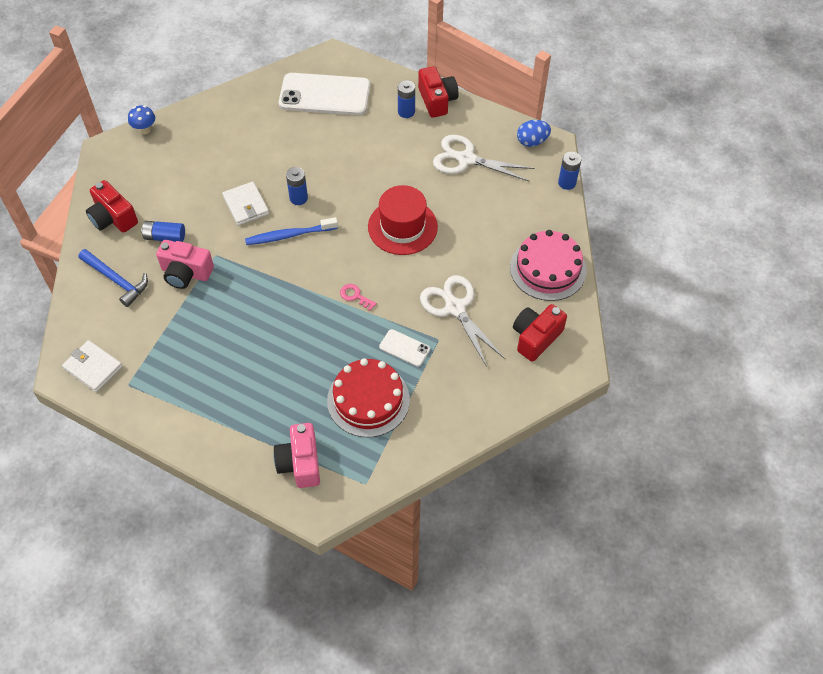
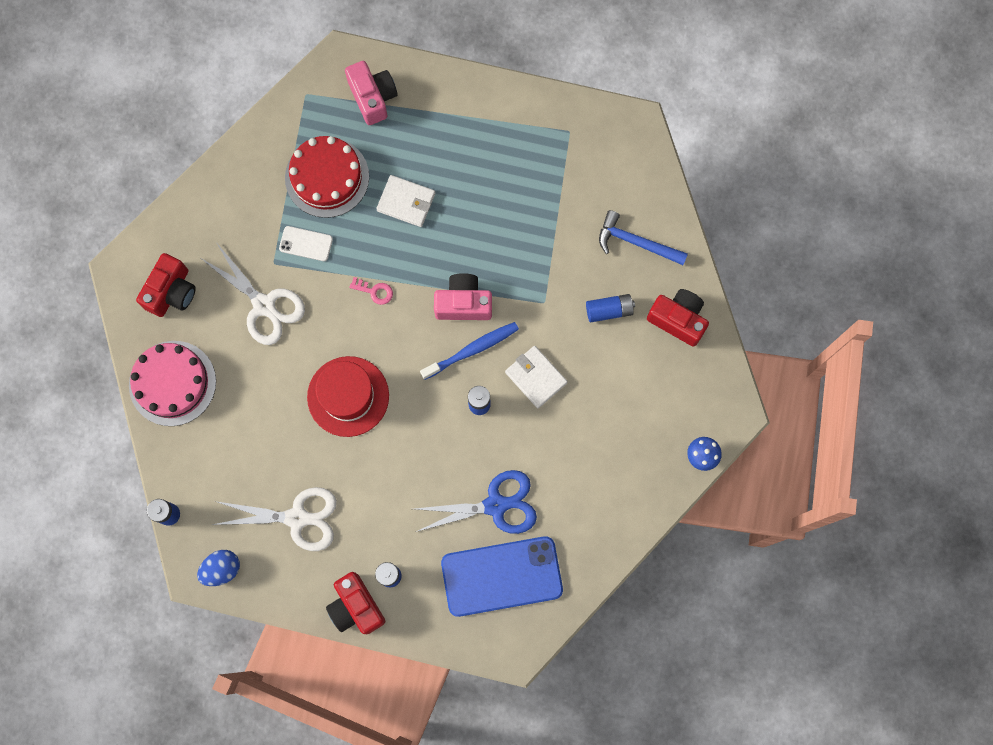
camera: 165 degrees right, 20 degrees up
(93, 367) = (612, 139): white wallet -> white wallet (406, 202)
(186, 273) = (566, 271): pink camera -> pink camera (463, 303)
(312, 135) = (495, 505): none -> blue scissors
(324, 95) = (501, 576): white phone -> blue phone

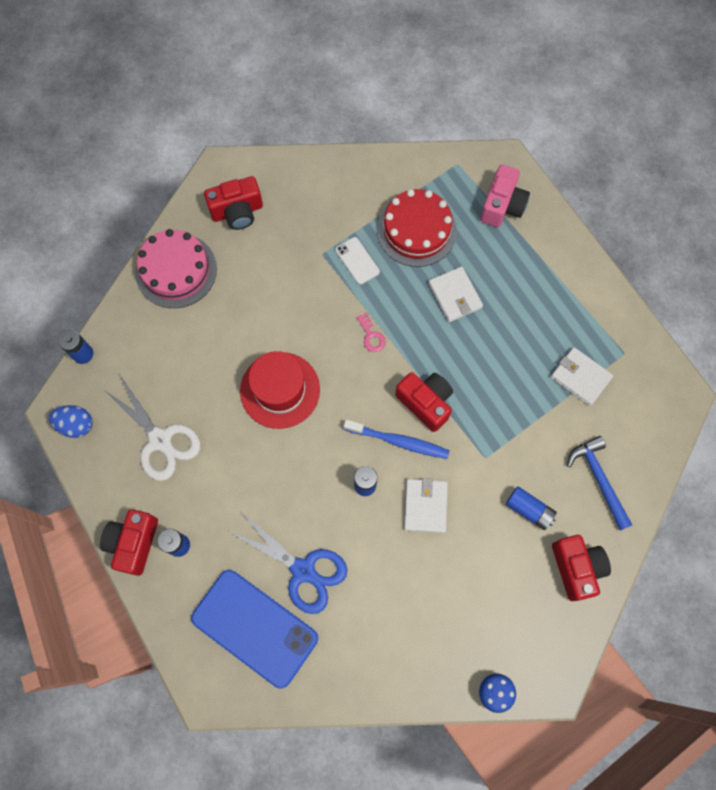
camera: 45 degrees right, 5 degrees down
(264, 305) = (287, 275): white scissors -> none
(463, 303) = (425, 403): pink camera -> red camera
(555, 179) = (580, 377): none -> white wallet

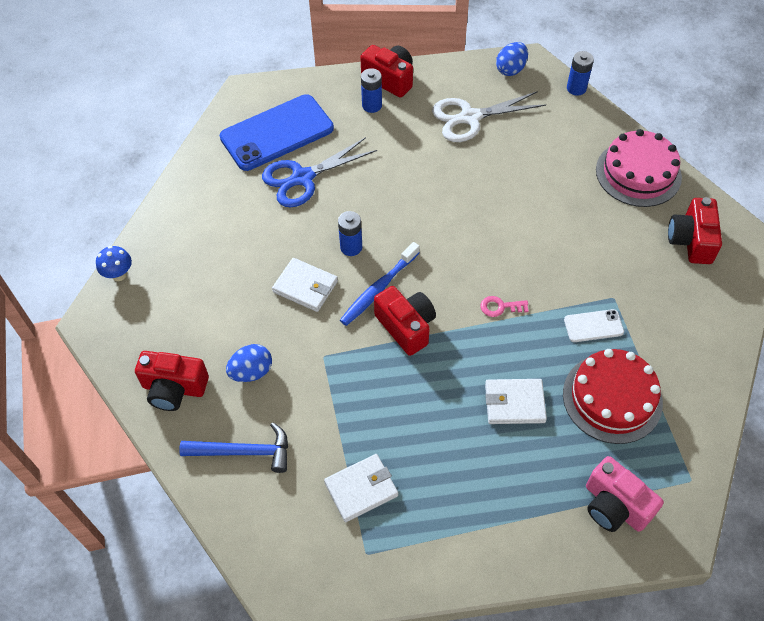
camera: 115 degrees right, 15 degrees down
(280, 390) = (476, 214): red hat -> none
(425, 403) = (406, 326): red camera -> red camera turned 105 degrees counterclockwise
(529, 510) = (251, 372): blue battery -> blue egg

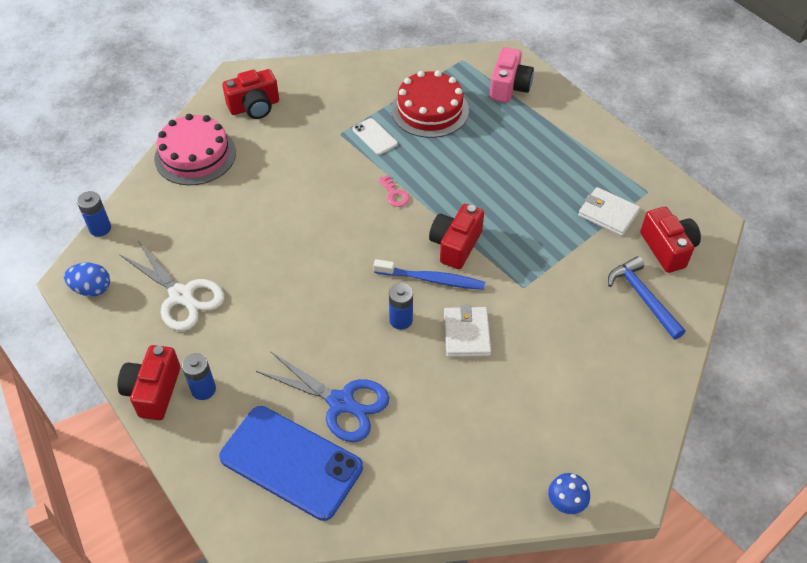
camera: 120 degrees left, 5 degrees down
(174, 388) = (634, 378): red camera -> red camera (667, 248)
(251, 372) = (575, 329): blue egg -> none
(514, 403) = (473, 157): white wallet -> none

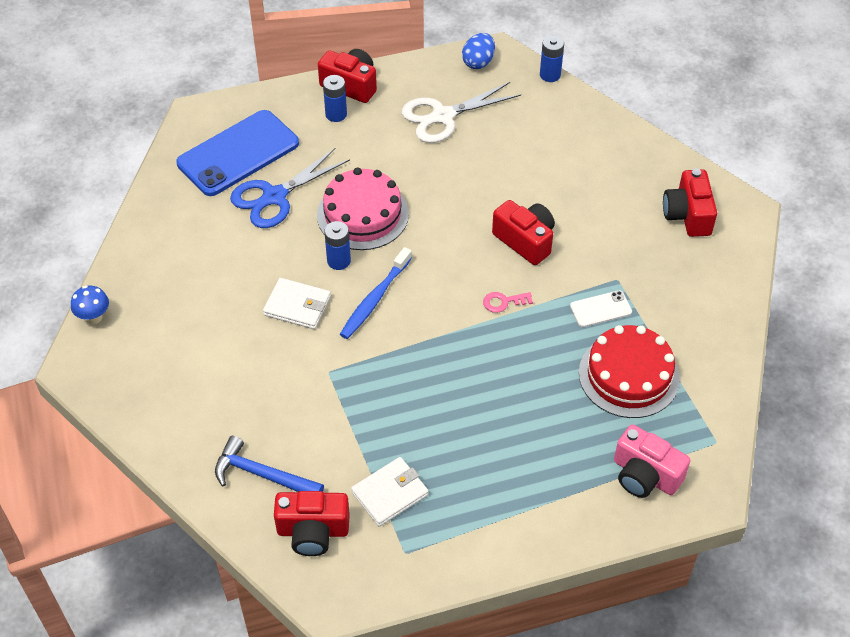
camera: 110 degrees right, 0 degrees up
(195, 155) = (625, 154): pink cake -> pink cake (362, 214)
(455, 245) = (409, 332): red camera -> red camera (525, 241)
(643, 297) = (262, 474): blue hammer -> blue hammer turned 150 degrees counterclockwise

